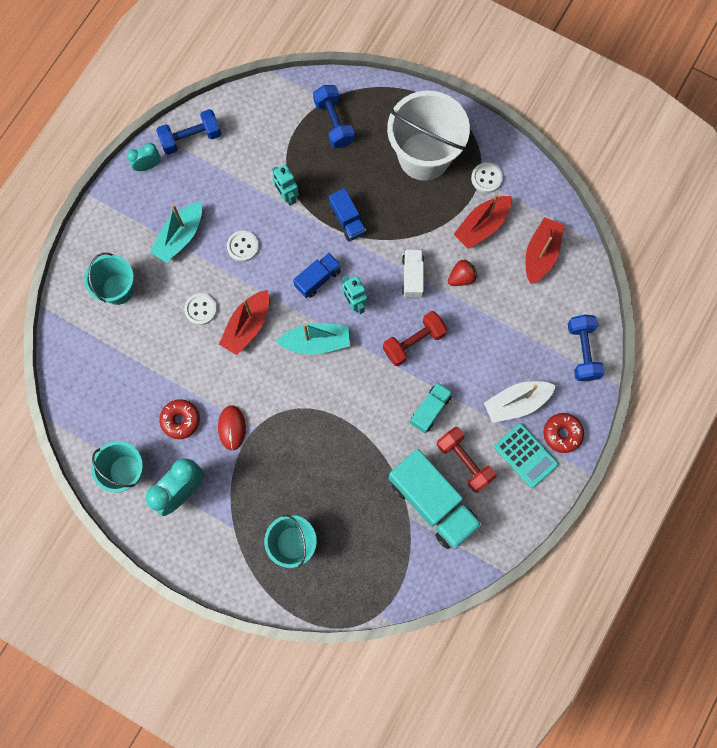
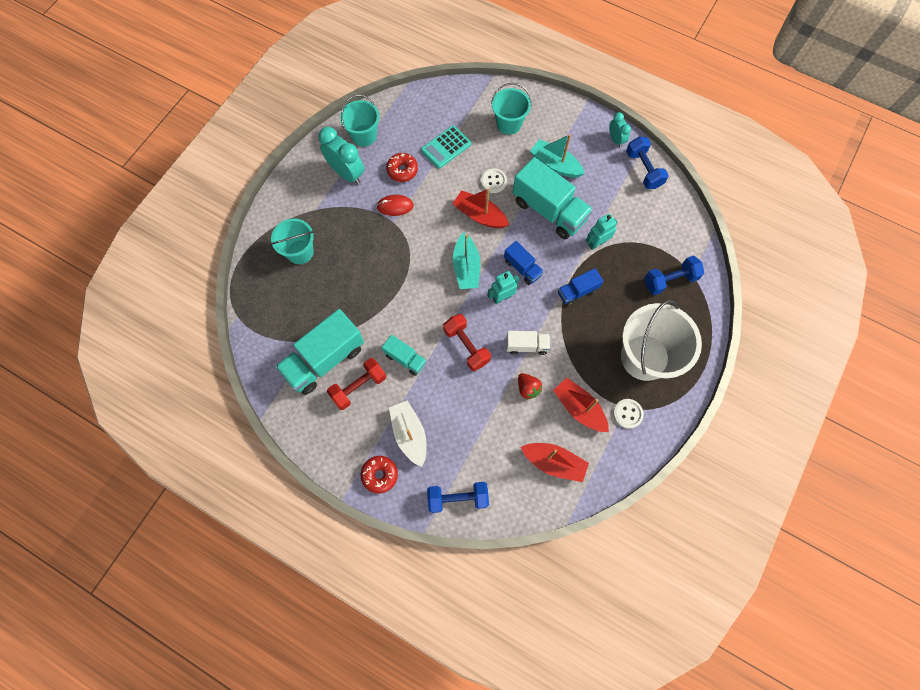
camera: 90 degrees right, 5 degrees down
(243, 246) = (549, 210): white button -> turquoise truck
(525, 455) = (361, 440): turquoise calculator -> turquoise calculator (446, 147)

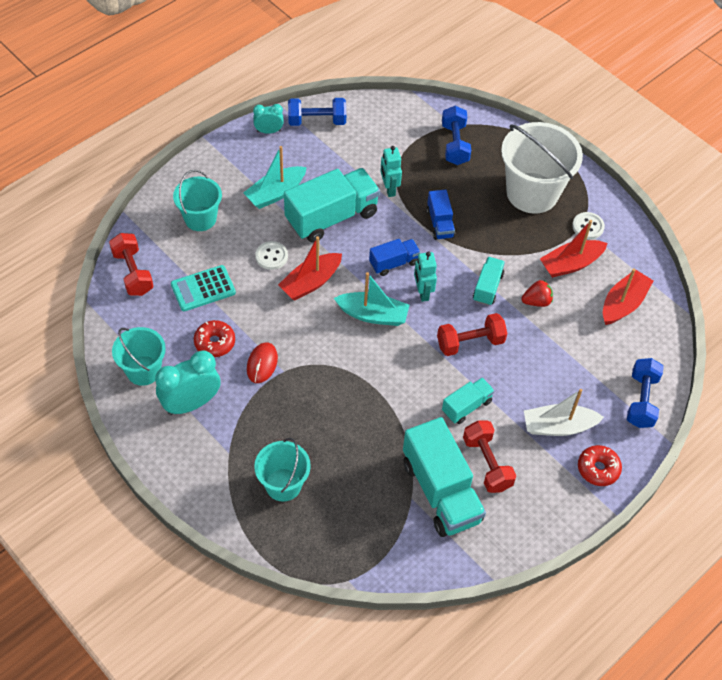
camera: 75 degrees left, 15 degrees down
(443, 100) = (133, 273): none -> red dumbbell
(446, 147) = (203, 289): turquoise calculator -> turquoise calculator turned 90 degrees clockwise
(526, 346) = (487, 287): white truck -> turquoise truck

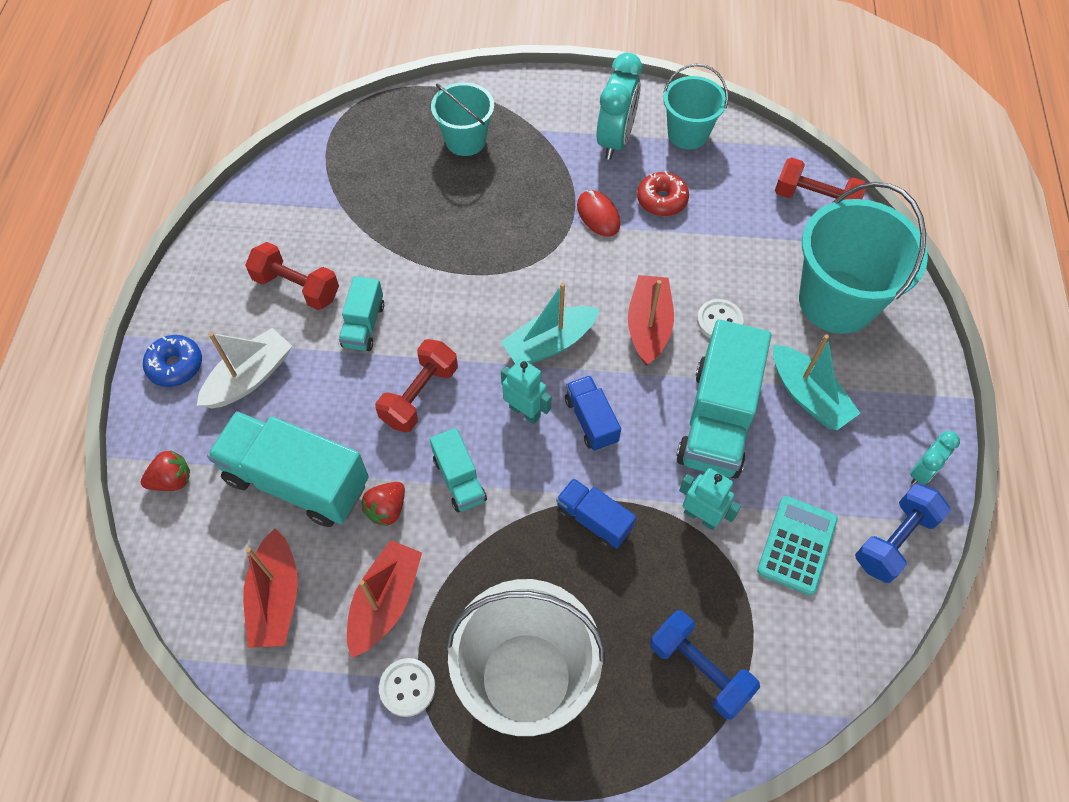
camera: 140 degrees right, 5 degrees up
(200, 218) = (836, 301): turquoise bucket -> turquoise bucket, size x1.69
(203, 289) = (736, 237): turquoise calculator -> turquoise calculator (797, 545)
(275, 193) = (808, 396): turquoise boat -> turquoise boat turned 135 degrees clockwise
(394, 263) = (591, 420): blue truck -> blue truck turned 135 degrees clockwise
(441, 491) = (321, 232): turquoise truck -> turquoise truck (297, 481)
(598, 469) = (175, 365): red donut -> blue donut
(641, 400) = (172, 480): blue dumbbell -> red strawberry

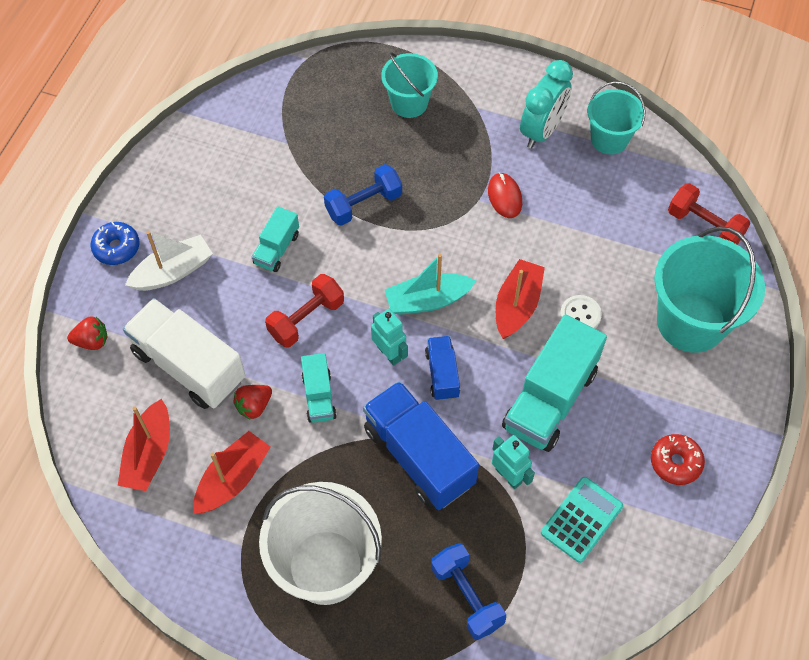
camera: 15 degrees right, 0 degrees up
(297, 287) = (230, 203): red dumbbell -> none
(297, 481) = (189, 366): turquoise truck -> white truck
(407, 687) = (231, 549): white button -> none
(594, 519) = (419, 456): blue truck -> blue truck, size x1.93
(661, 200) = (565, 195): red donut -> red donut (675, 462)
(808, 396) = (635, 398): turquoise boat -> none
(894, 540) = (666, 536): blue dumbbell -> blue dumbbell (363, 204)
(922, 471) = (712, 486): turquoise clock -> none

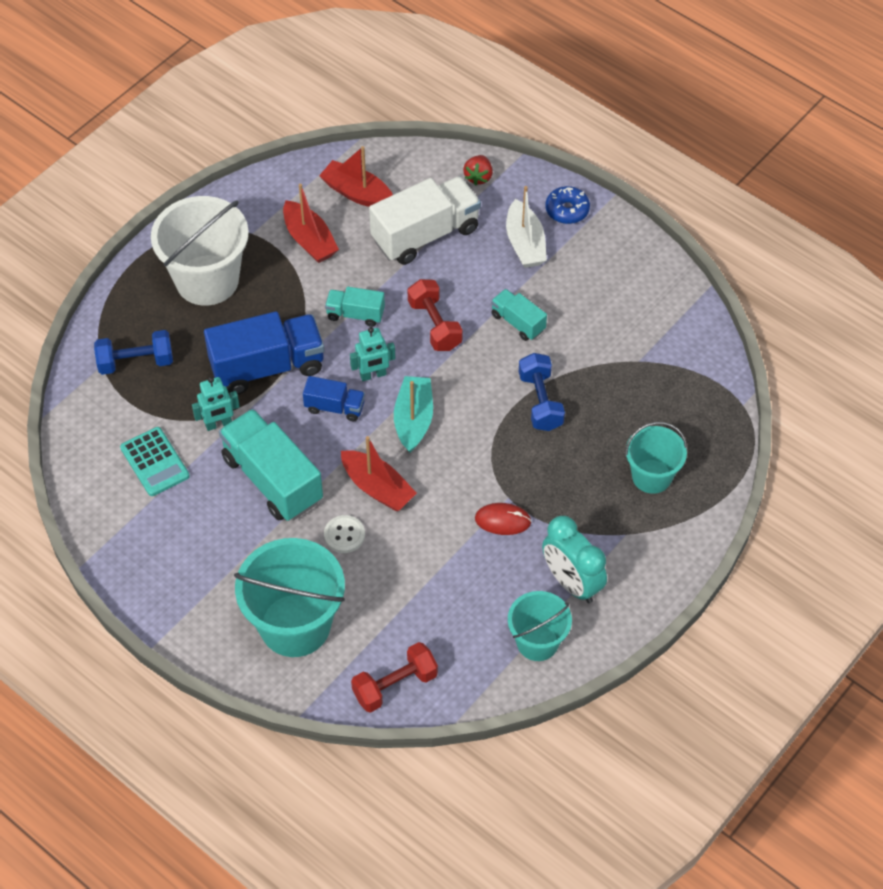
camera: 110 degrees right, 5 degrees down
(254, 406) = (367, 269): red strawberry -> none
(675, 462) = (167, 552): red donut -> none

